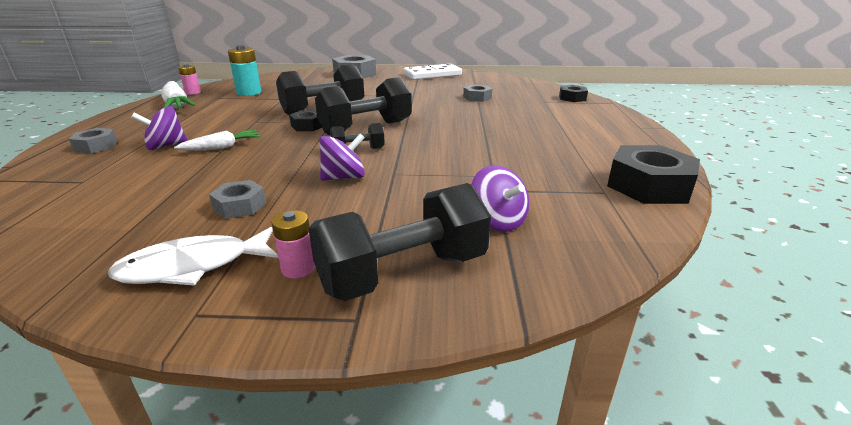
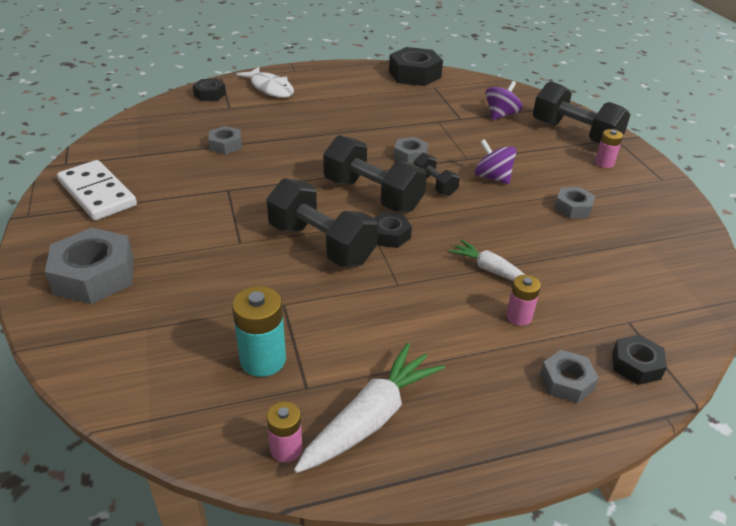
camera: 110 degrees left, 10 degrees up
(53, 170) = (636, 365): none -> black nut
(166, 146) = (519, 316): purple spinning top -> pink battery
(193, 266) = (640, 196): white fish -> white fish (270, 88)
(418, 149) = (410, 156): none -> grey nut

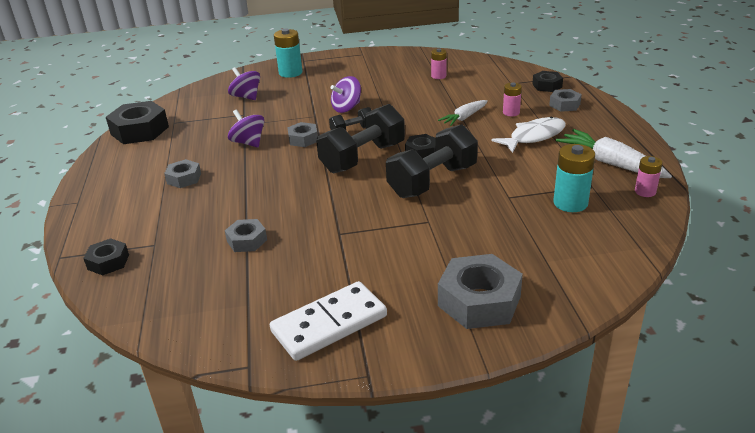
camera: 80 degrees left, 5 degrees down
(270, 88) = (118, 217): white fish -> white fish (534, 137)
(398, 127) = (248, 143): none -> purple spinning top
(573, 208) = (393, 84): grey nut -> grey nut (184, 178)
(575, 134) = (290, 73): black dumbbell -> turquoise battery
(604, 163) = (336, 68): pink battery -> pink battery (438, 76)

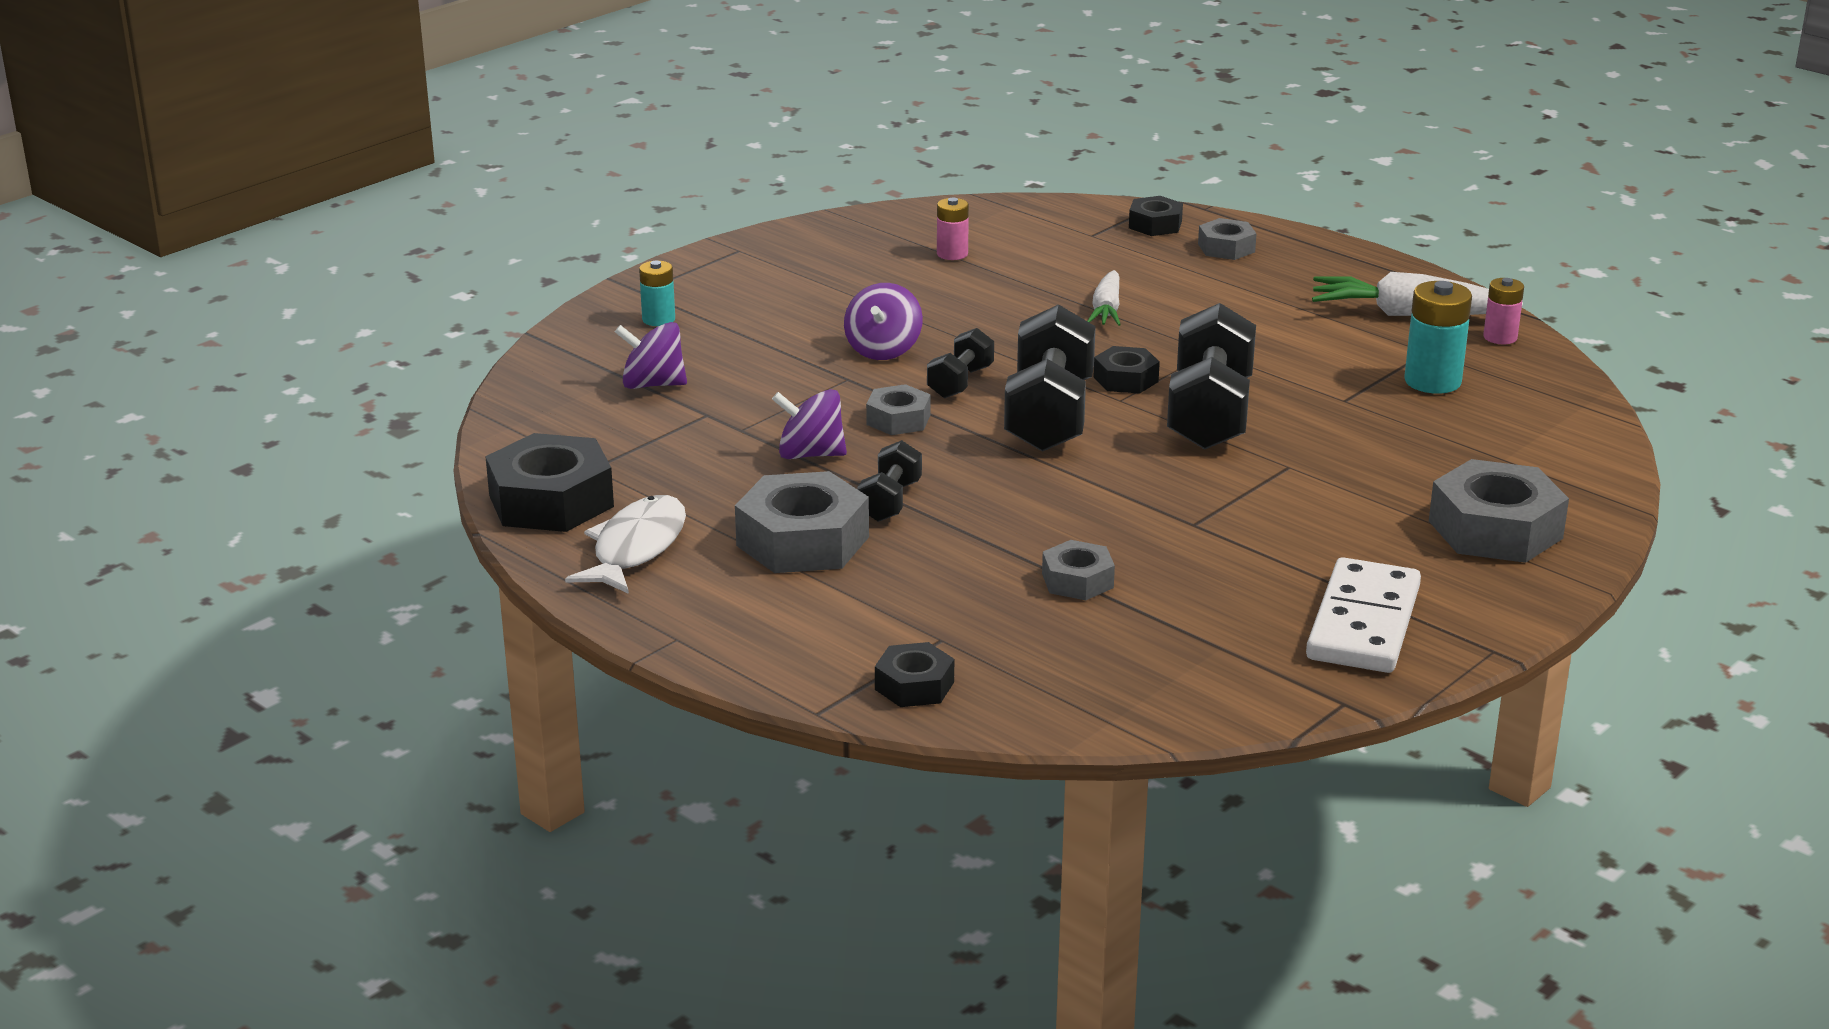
camera: 40 degrees left, 5 degrees down
(184, 178) = (803, 541): grey nut -> grey nut, size x1.82
(241, 173) = (890, 501): none -> black dumbbell
(290, 73) = (658, 319): turquoise battery -> turquoise battery, size x0.61
(511, 112) = (1165, 282): pink battery -> none
(534, 137) = (1254, 308): white fish -> white fish (636, 548)

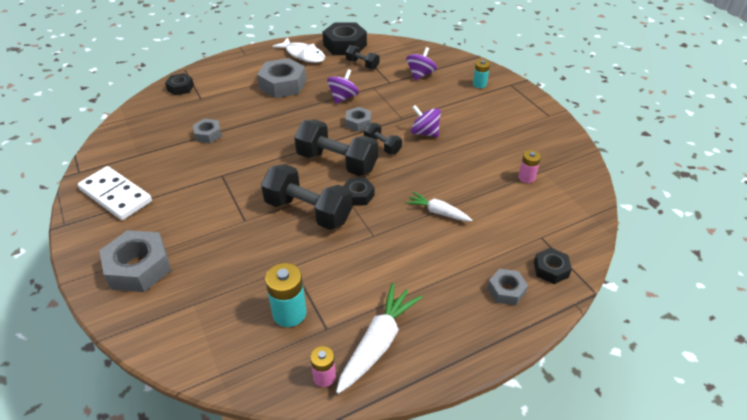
camera: 110 degrees right, 15 degrees up
(890, 501) = (295, 107): black dumbbell -> black dumbbell (362, 64)

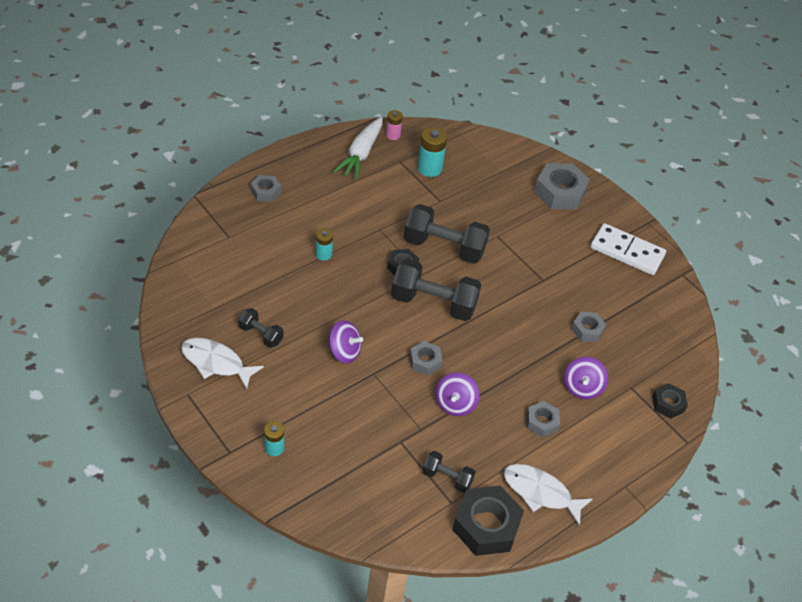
camera: 165 degrees right, 5 degrees up
(283, 85) = (542, 422): grey nut -> grey nut, size x0.55
(382, 146) = (390, 328): black dumbbell -> black dumbbell (261, 334)
(420, 75) = (359, 462): purple spinning top -> purple spinning top (582, 387)
(438, 212) = (323, 254): white carrot -> turquoise battery
(526, 177) = (232, 298): pink battery -> none
(531, 132) = (216, 363): none -> white fish
(551, 269) = (226, 209): black nut -> none

